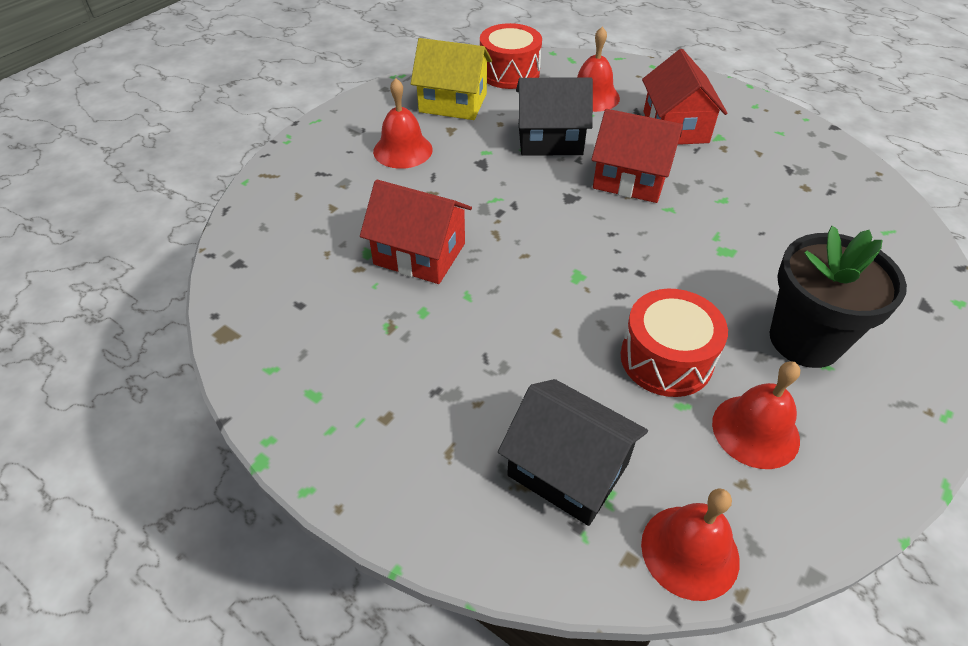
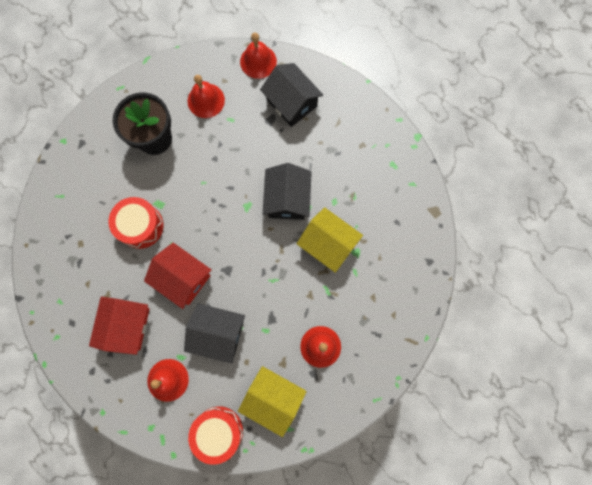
camera: 165 degrees left, 30 degrees up
(419, 254) = (328, 244): red house -> yellow house
(511, 298) = (287, 199): none -> black house
(666, 359) = (226, 144): red drum -> red drum (140, 226)

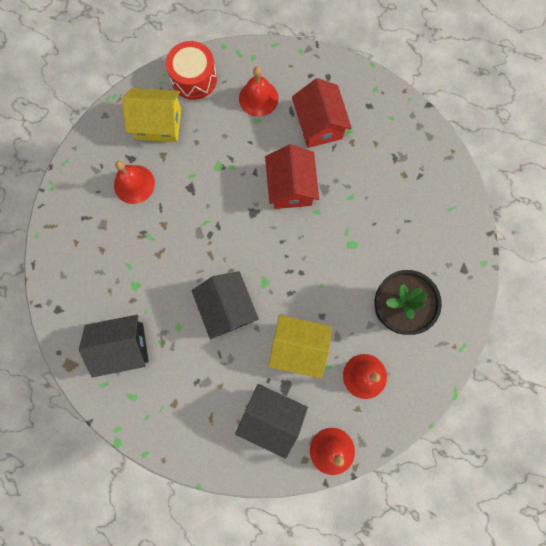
camera: 155 degrees right, 0 degrees up
(140, 226) = (357, 215): red drum -> none
(183, 278) = (290, 187): red house -> red house turned 75 degrees clockwise
(218, 333) = (233, 154): black house -> black house (123, 346)
(328, 244) = (166, 281): yellow house -> yellow house (298, 347)

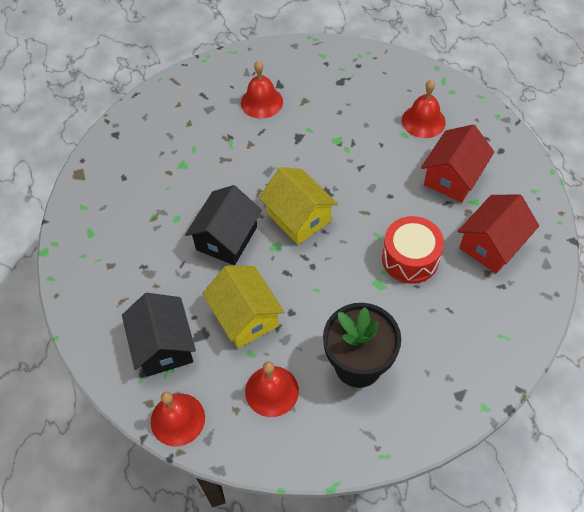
camera: 50 degrees right, 20 degrees down
(123, 346) = (125, 195): black house -> none
(158, 124) = (326, 79): yellow house -> yellow house (298, 217)
(194, 78) = (387, 71): red drum -> red drum (410, 258)
(290, 187) = (377, 200): red house -> red house (492, 244)

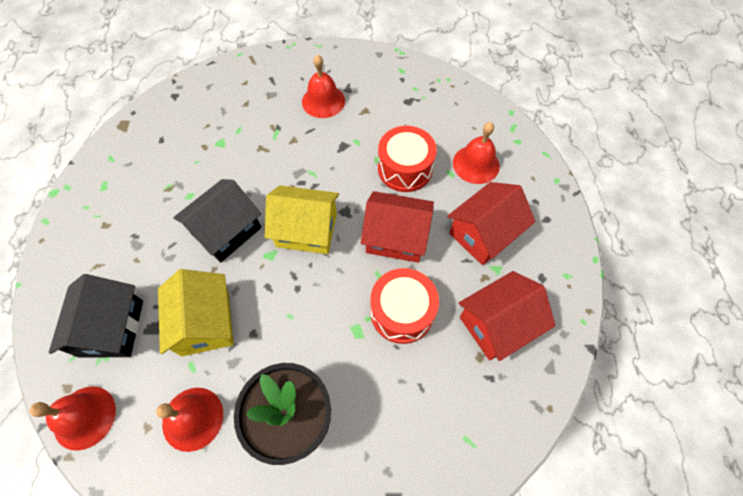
camera: 15 degrees right, 5 degrees up
(298, 217) = (306, 230): yellow house -> yellow house turned 60 degrees counterclockwise
(363, 142) = (405, 169): none -> red drum
(379, 201) = (396, 237): none -> red house

